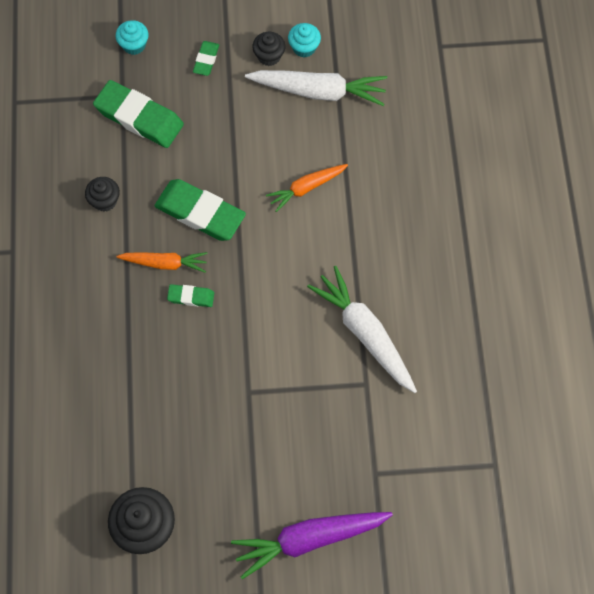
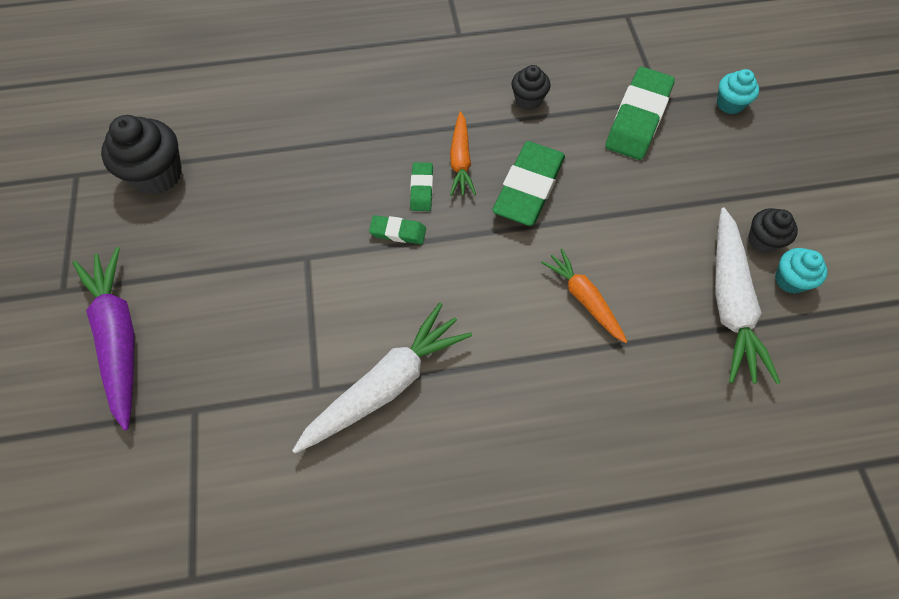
camera: 85 degrees right, 5 degrees down
(206, 60) = (734, 174): green eraser -> green eraser (398, 232)

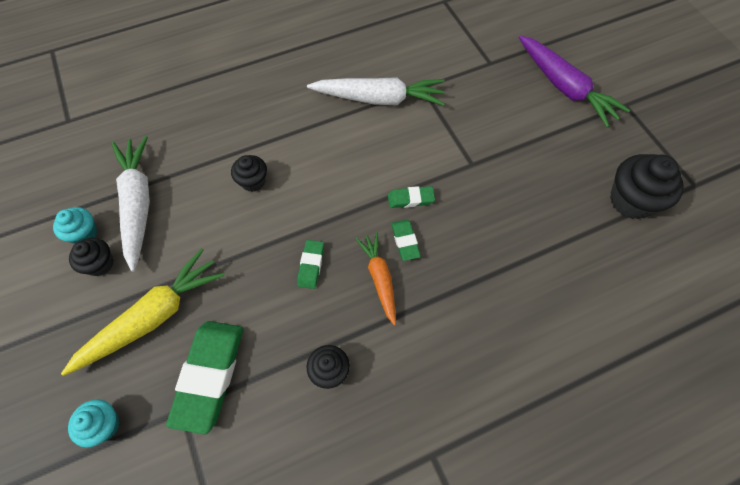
camera: 165 degrees right, 0 degrees up
(386, 385) = (379, 99): white carrot -> white carrot turned 120 degrees counterclockwise
(529, 188) = (311, 265): green eraser -> green eraser, size x0.49
(584, 298) = (253, 181): orange carrot -> black cupcake
(696, 176) = (153, 317): none -> yellow carrot

